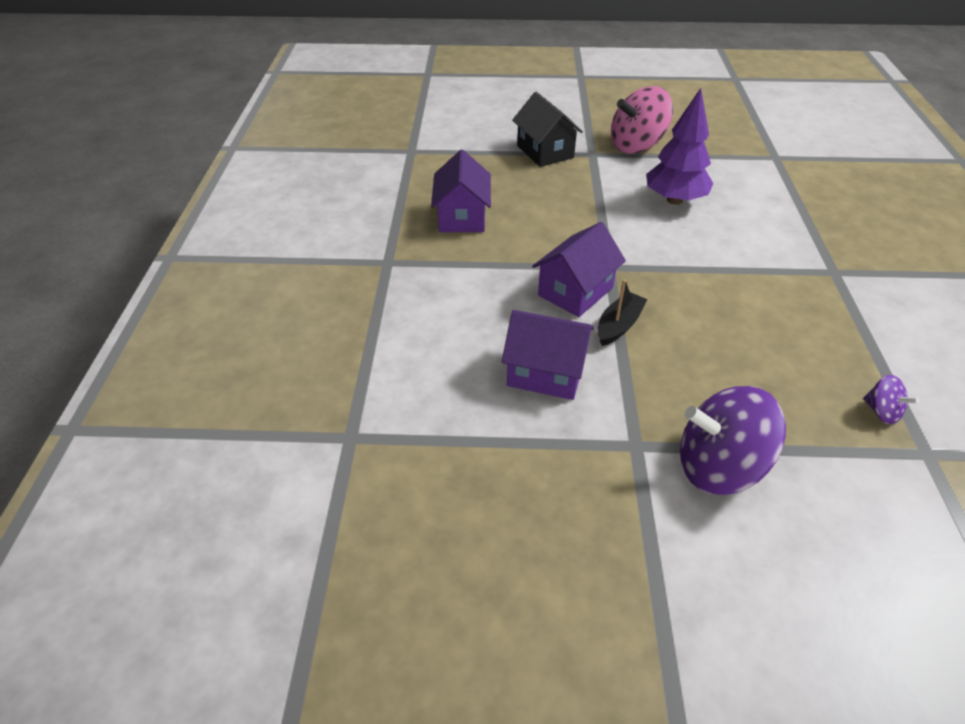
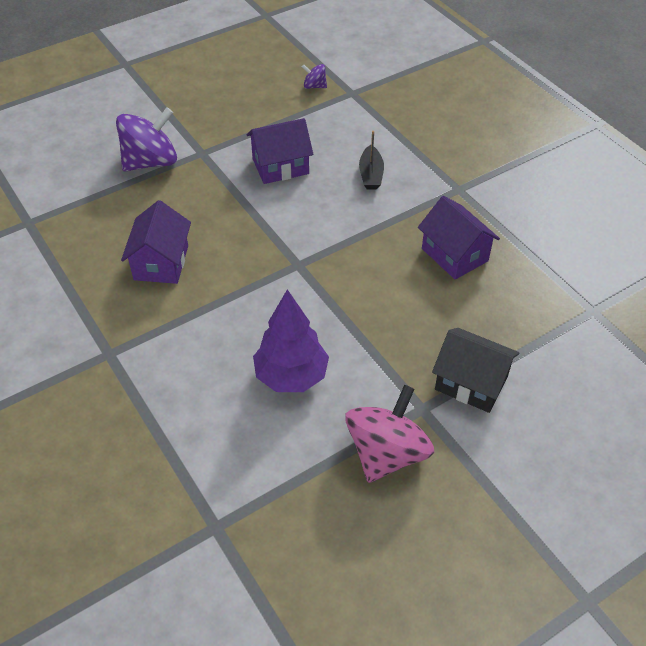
camera: 145 degrees right, 5 degrees up
(575, 291) = (306, 230): purple house -> purple house (161, 263)
(618, 325) = (257, 218): black boat -> black boat (371, 174)
(881, 412) = (58, 236): purple spinning top -> purple spinning top (314, 86)

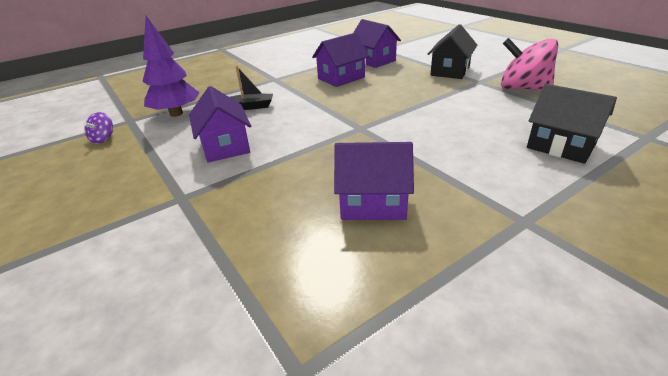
camera: 90 degrees left, 15 degrees down
(151, 162) = (182, 239): purple spinning top -> none
(217, 429) = (561, 146): none -> black house
(291, 376) = (483, 121): purple tree -> purple tree (176, 113)
(529, 297) = (374, 60): none -> purple house

